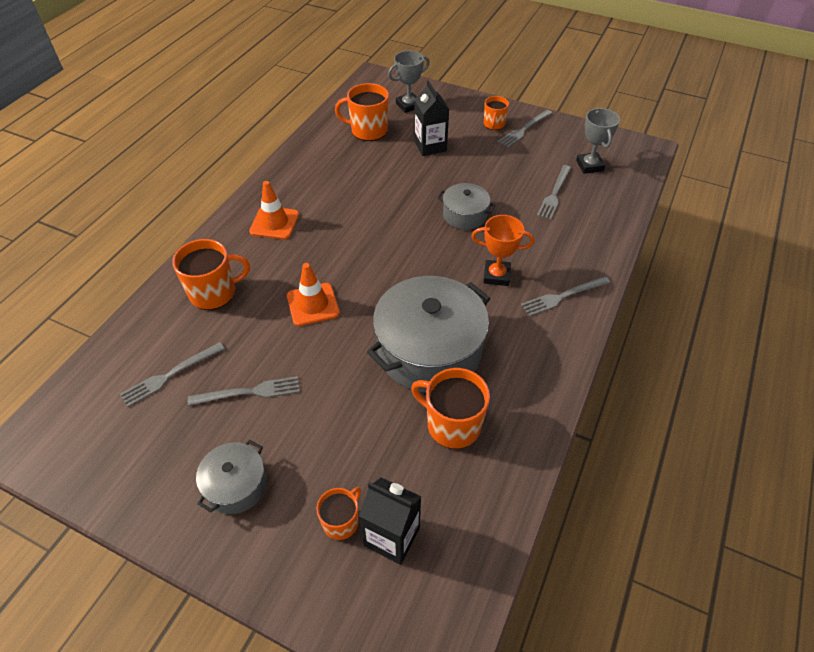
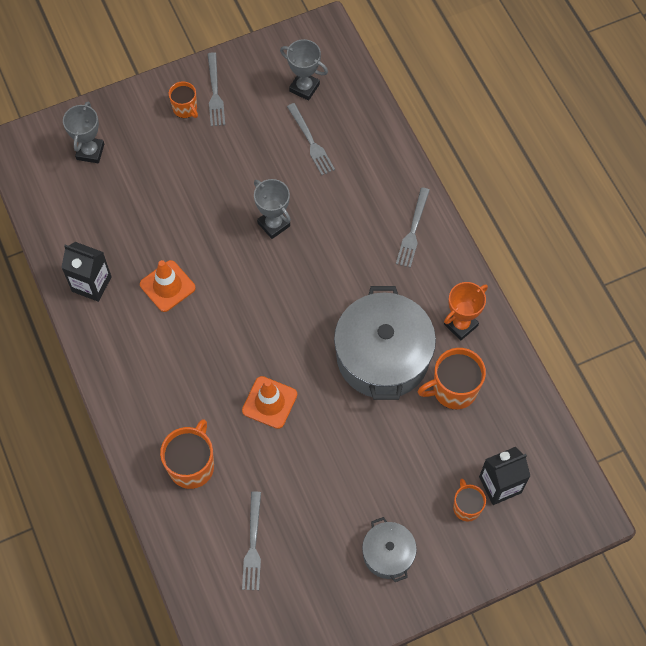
camera: 50 degrees left, 15 degrees up
(249, 392) = (316, 500): grey fork -> none
(274, 223) = (149, 370): orange traffic cone -> orange traffic cone (167, 286)
(368, 130) = (94, 212): orange mug -> none
(430, 146) = (165, 181): black carton -> black carton (91, 284)
(464, 215) = (273, 224): grey pot -> grey trophy
(496, 275) = (355, 256): orange trophy -> orange trophy (460, 325)

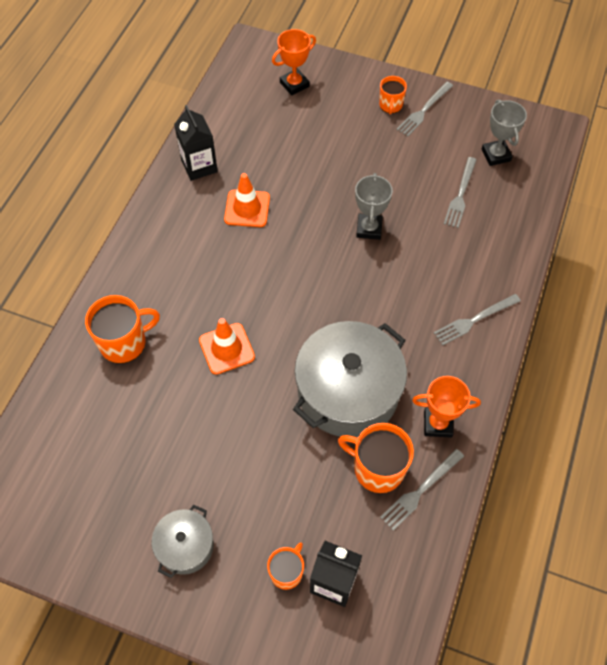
camera: 45 degrees right, 5 degrees down
(90, 152) = (294, 84): grey trophy -> orange trophy
(253, 544) = (99, 438): grey fork -> grey fork (420, 490)

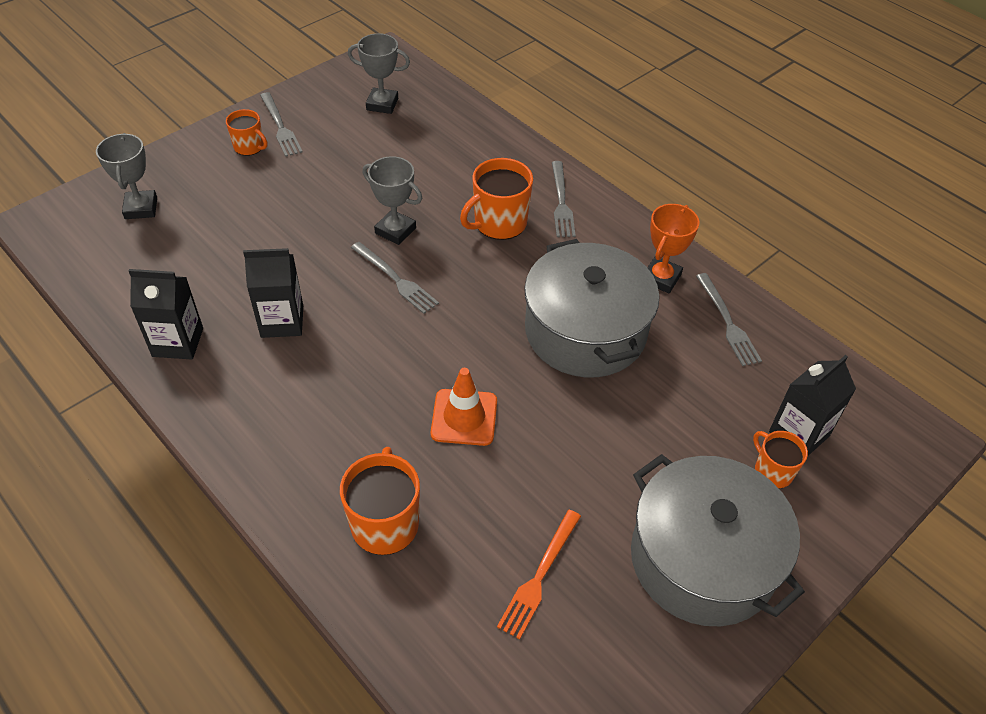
camera: 65 degrees left, 10 degrees down
(126, 447) = (539, 576): none -> orange fork
(185, 546) = (702, 559): grey pot -> grey pot, size x1.97
(247, 208) = (282, 321): orange traffic cone -> black carton
(294, 84) = (141, 208): orange trophy -> grey trophy
(377, 468) = (687, 345): orange mug -> orange mug (499, 223)
(460, 194) = (408, 148): grey fork -> grey fork (395, 279)

